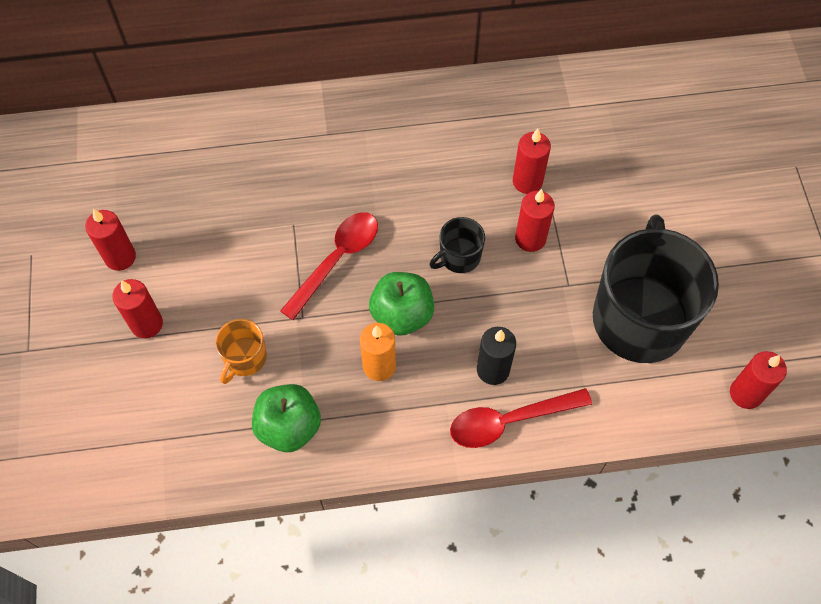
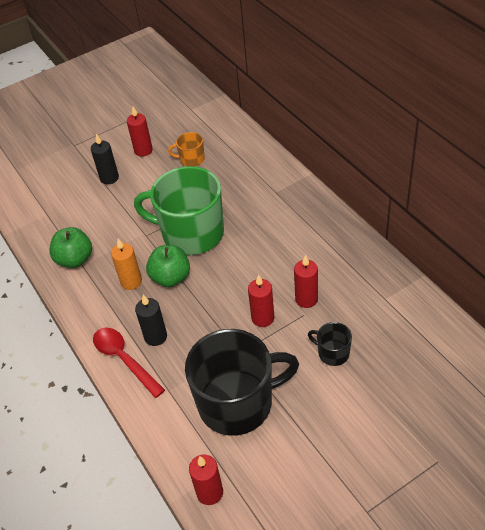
camera: 70 degrees right, 15 degrees down
(147, 324) = (109, 178): red candle -> black candle
(244, 358) = (108, 223): orange mug -> orange mug (191, 159)
(337, 260) = (191, 233): red spoon -> green mug
(459, 257) = (227, 287): black mug -> black mug (332, 353)

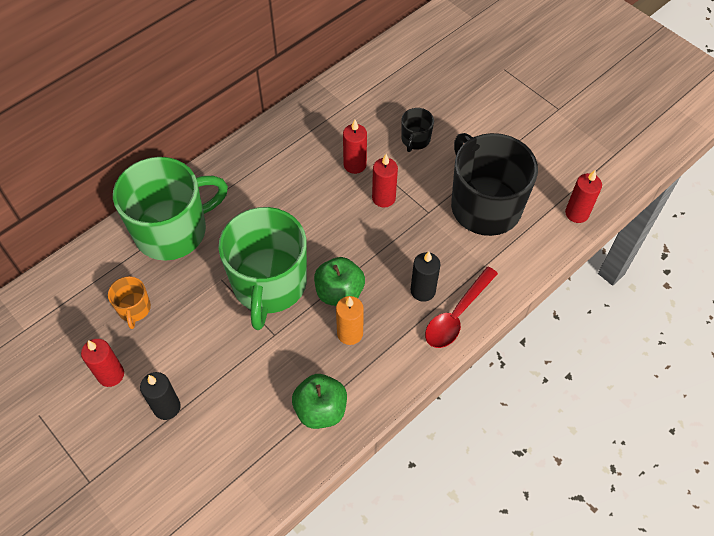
camera: 105 degrees left, 10 degrees up
(256, 177) = (172, 230): none -> green mug

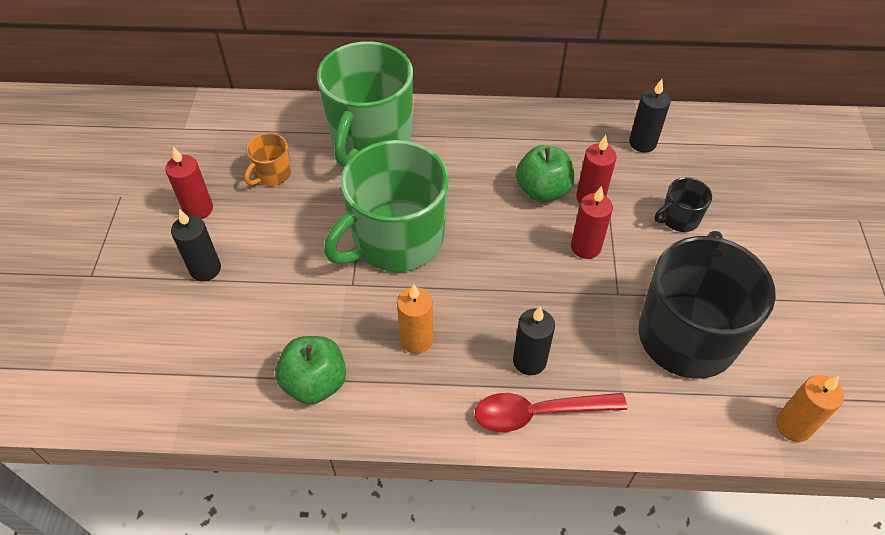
camera: 45 degrees right, 5 degrees down
(172, 230) = (370, 137): green mug -> green mug turned 90 degrees clockwise
(339, 292) = (448, 296): green apple -> green apple (542, 190)
(348, 105) = (642, 143): none -> black candle
(576, 213) = (793, 425): red candle -> orange candle

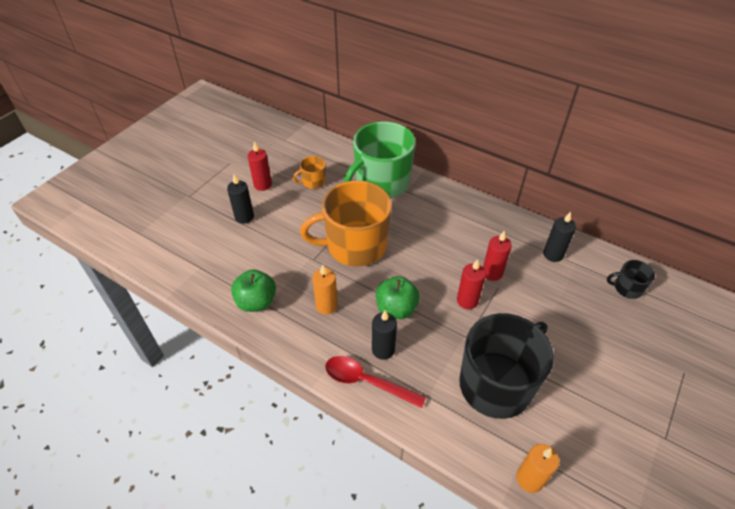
camera: 30 degrees right, 5 degrees down
(396, 239) = (355, 246): green mug -> orange mug
(542, 190) = (464, 255): green apple -> green apple (396, 309)
(679, 218) = (544, 311): black mug -> black mug (627, 288)

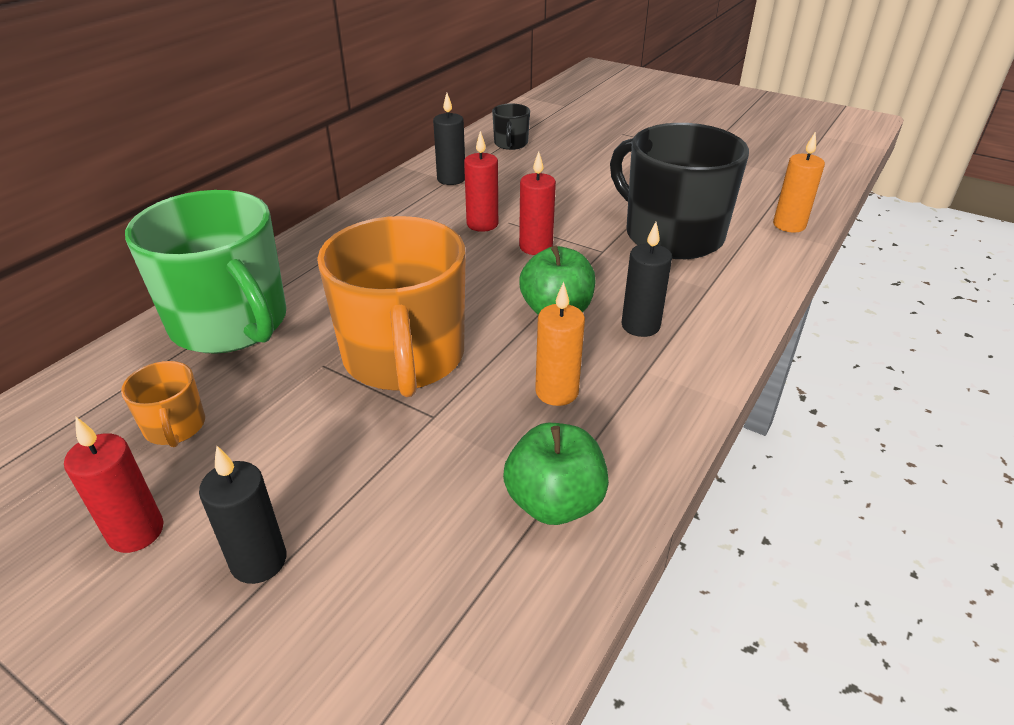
camera: 90 degrees left, 10 degrees down
(366, 381) = (704, 343): red spoon -> none

